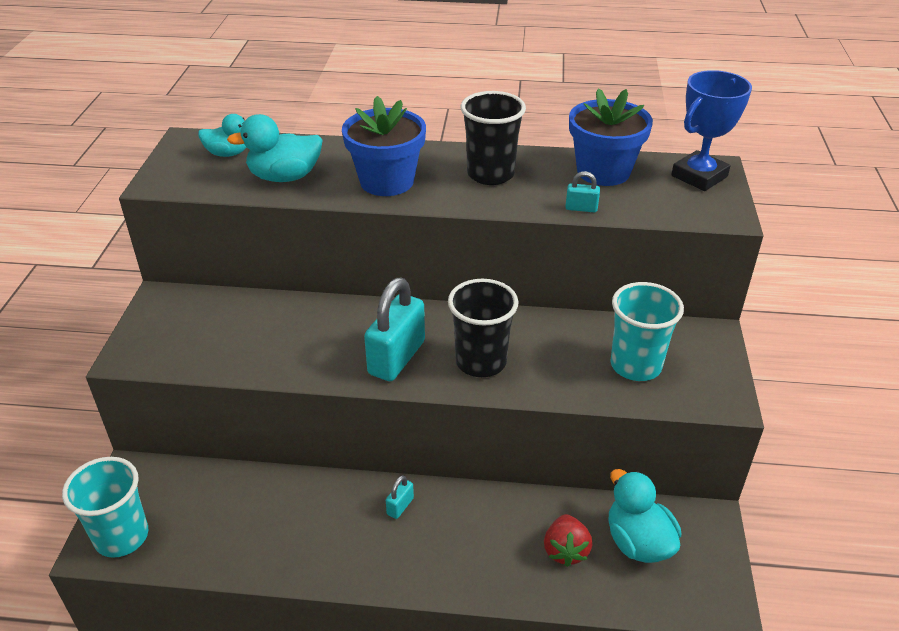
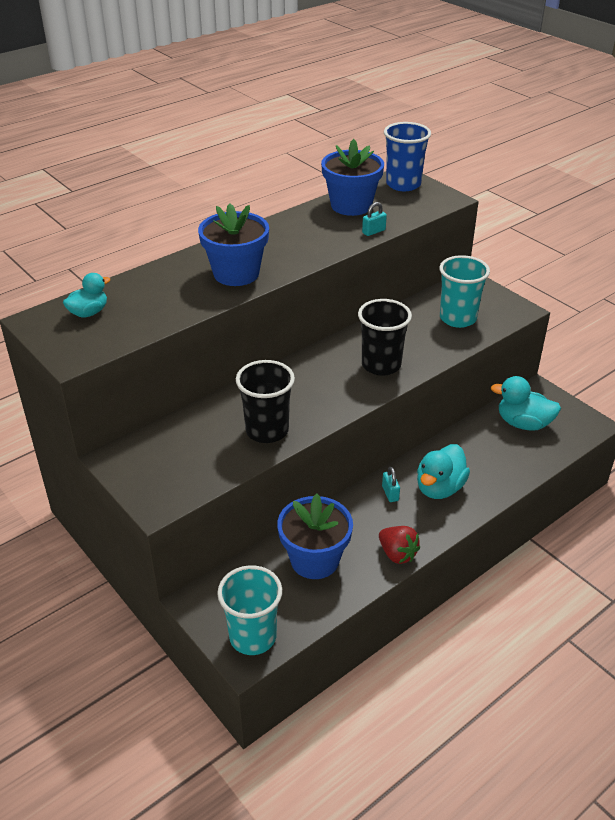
camera: 45 degrees left, 0 degrees up
(254, 513) = (314, 560): none -> blue flower pot
(285, 177) = (162, 305): turquoise duck -> turquoise duck (439, 488)
(396, 358) = (332, 392): turquoise padlock -> none
(490, 174) = (291, 238): black cup -> black cup (267, 430)
(565, 550) = (498, 452): red strawberry -> red strawberry (397, 554)
(699, 176) = (403, 184): blue trophy -> blue cup

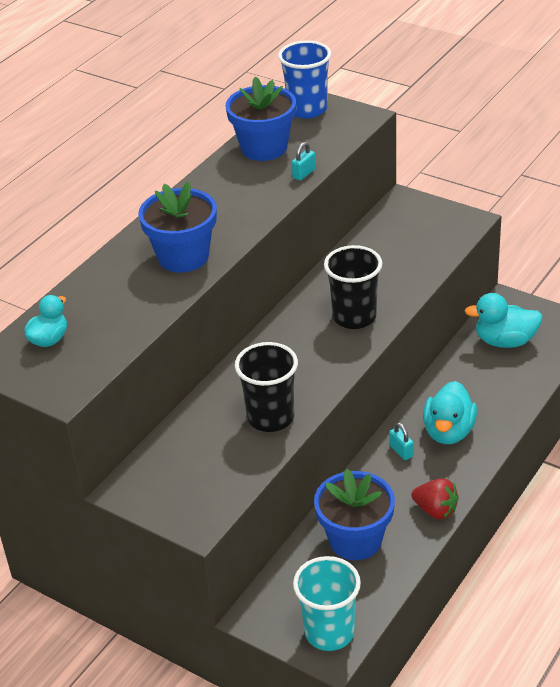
camera: 15 degrees left, 0 degrees up
(458, 318) = (410, 245): turquoise cup -> none

